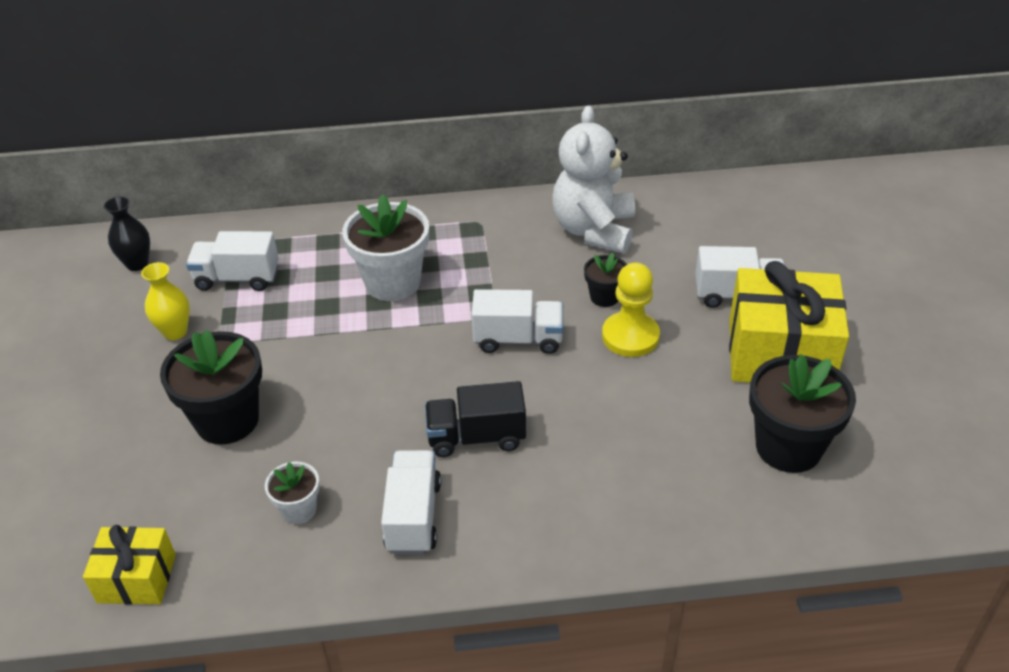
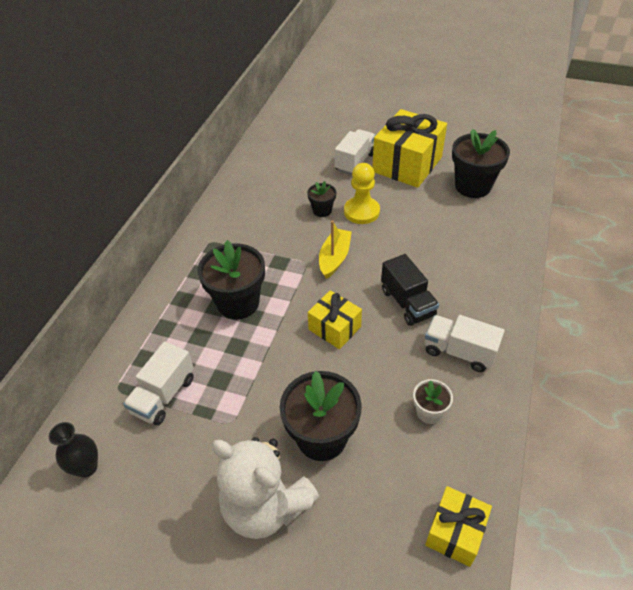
camera: 65 degrees left, 5 degrees up
(175, 332) = (198, 454): yellow vase -> none
(392, 282) = (238, 303): white flower pot -> black flower pot
(394, 379) = (334, 328): none -> yellow gift
(476, 437) = (407, 303): black truck -> black truck turned 45 degrees counterclockwise
(518, 339) = (334, 258): white truck -> yellow boat
(594, 230) = (260, 195): white teddy bear -> white teddy bear (266, 506)

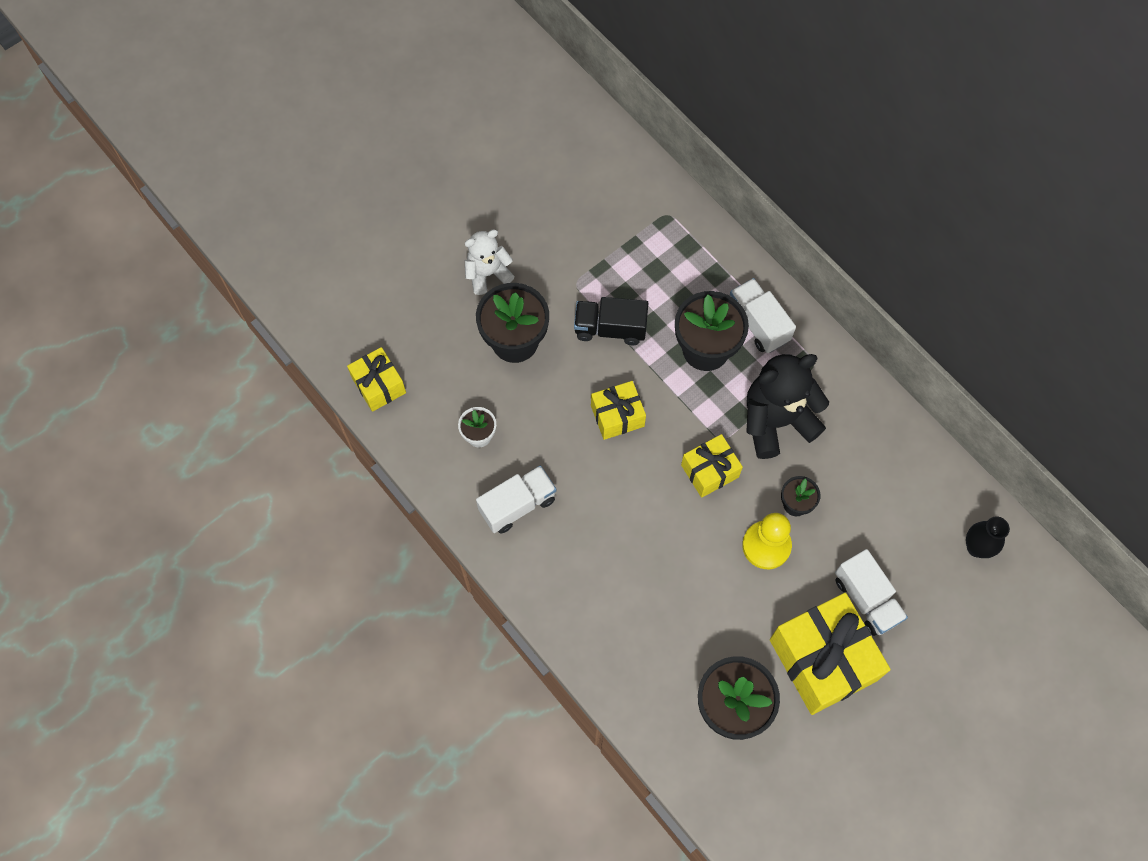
camera: 120 degrees right, 20 degrees up
(87, 467) = (604, 171): black vase -> black vase (976, 547)
(164, 395) = (636, 245): white truck -> white truck (758, 323)
(266, 506) = (487, 274): white teddy bear -> white teddy bear, size x0.61
(269, 242) = (776, 421): none -> black teddy bear
(334, 258) = (710, 471): yellow boat -> yellow gift
(407, 303) = (603, 501): black truck -> black truck (610, 328)

